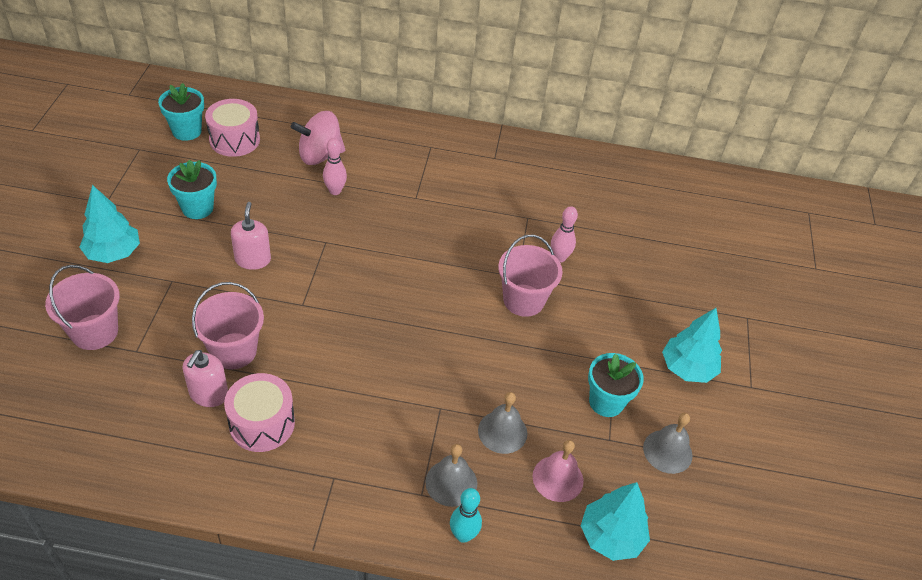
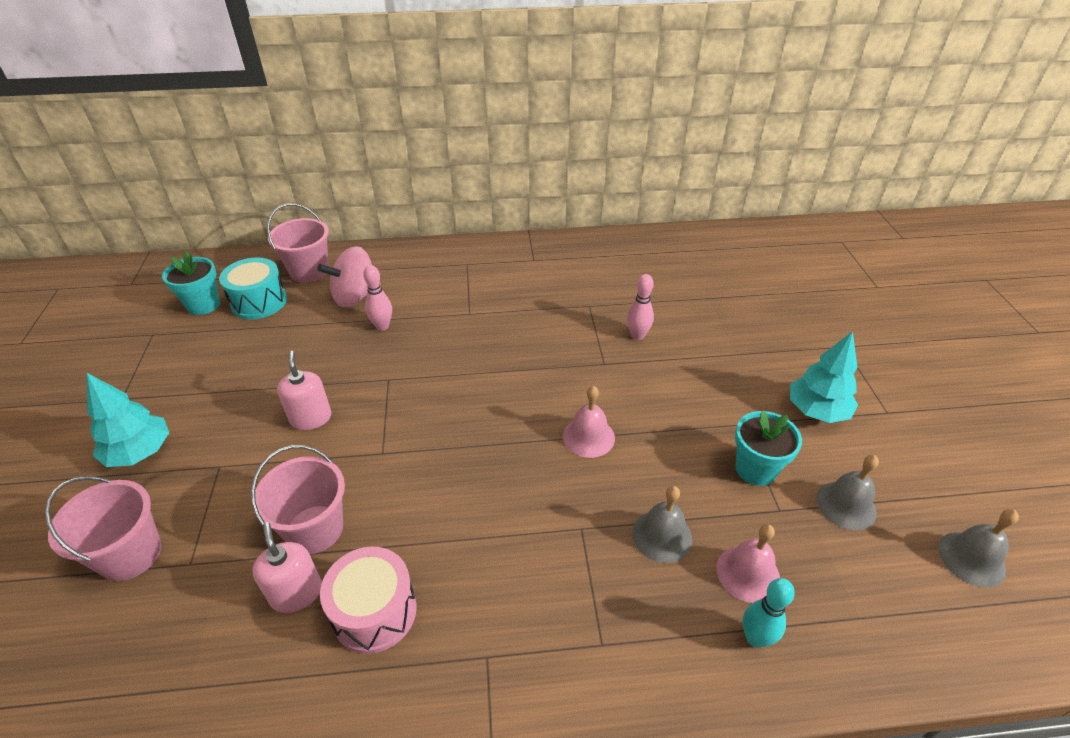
camera: 10 degrees left, 5 degrees down
(197, 208) = (233, 379): turquoise flower pot -> none
(209, 394) = (296, 593): pink soap dispenser -> pink soap dispenser turned 150 degrees clockwise
(234, 140) = (259, 302): pink drum -> turquoise drum
(451, 482) = (631, 617): grey bell -> grey bell (971, 558)
(463, 535) = (673, 683): turquoise bowling pin -> turquoise bowling pin (755, 638)
(476, 337) = (588, 437): none -> pink bell
(523, 300) = (621, 386): pink bucket -> pink bucket (309, 271)
(611, 536) = (841, 627): turquoise tree -> none

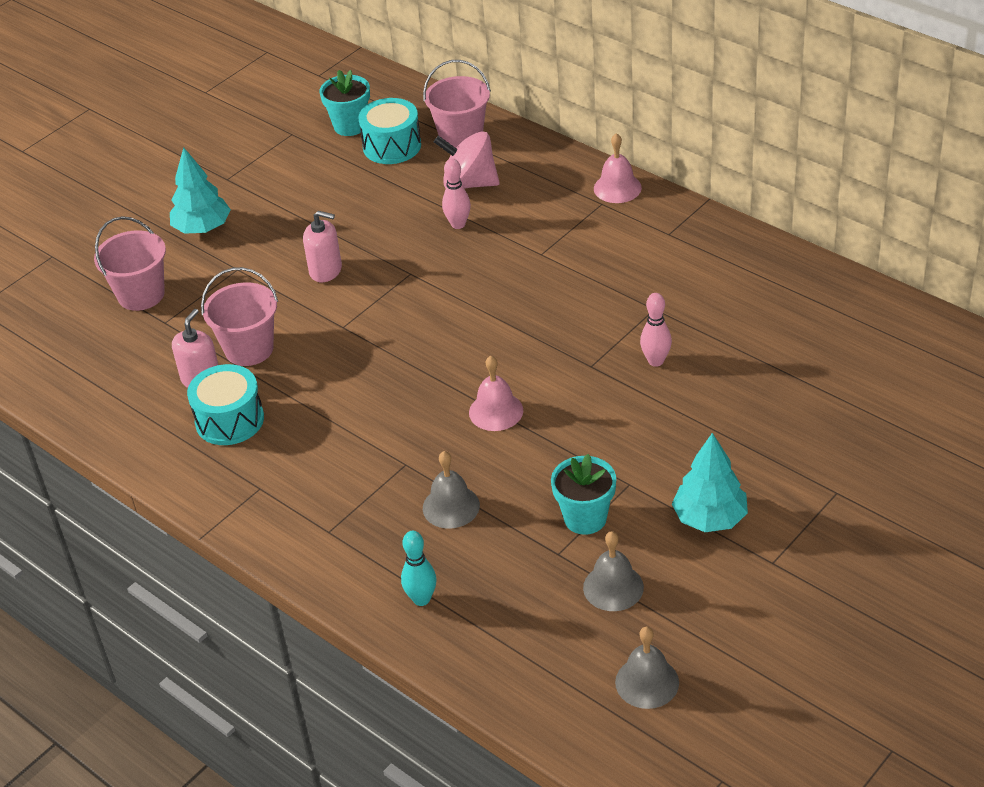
camera: 50 degrees right, 0 degrees up
(311, 418) = (326, 270): pink soap dispenser -> pink soap dispenser turned 75 degrees clockwise
(374, 612) = (229, 420): pink drum -> turquoise drum
(748, 573) = (473, 567): pink bell -> pink bell (617, 188)

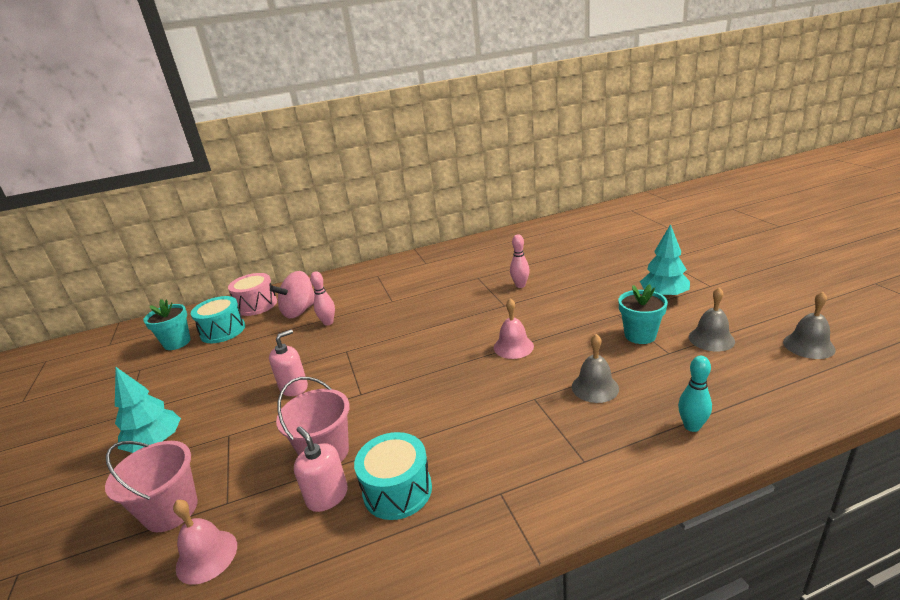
camera: 60 degrees left, 15 degrees down
(461, 136) = (256, 305): pink bucket -> pink drum
(617, 188) = (372, 269): pink bell -> pink bell (207, 556)

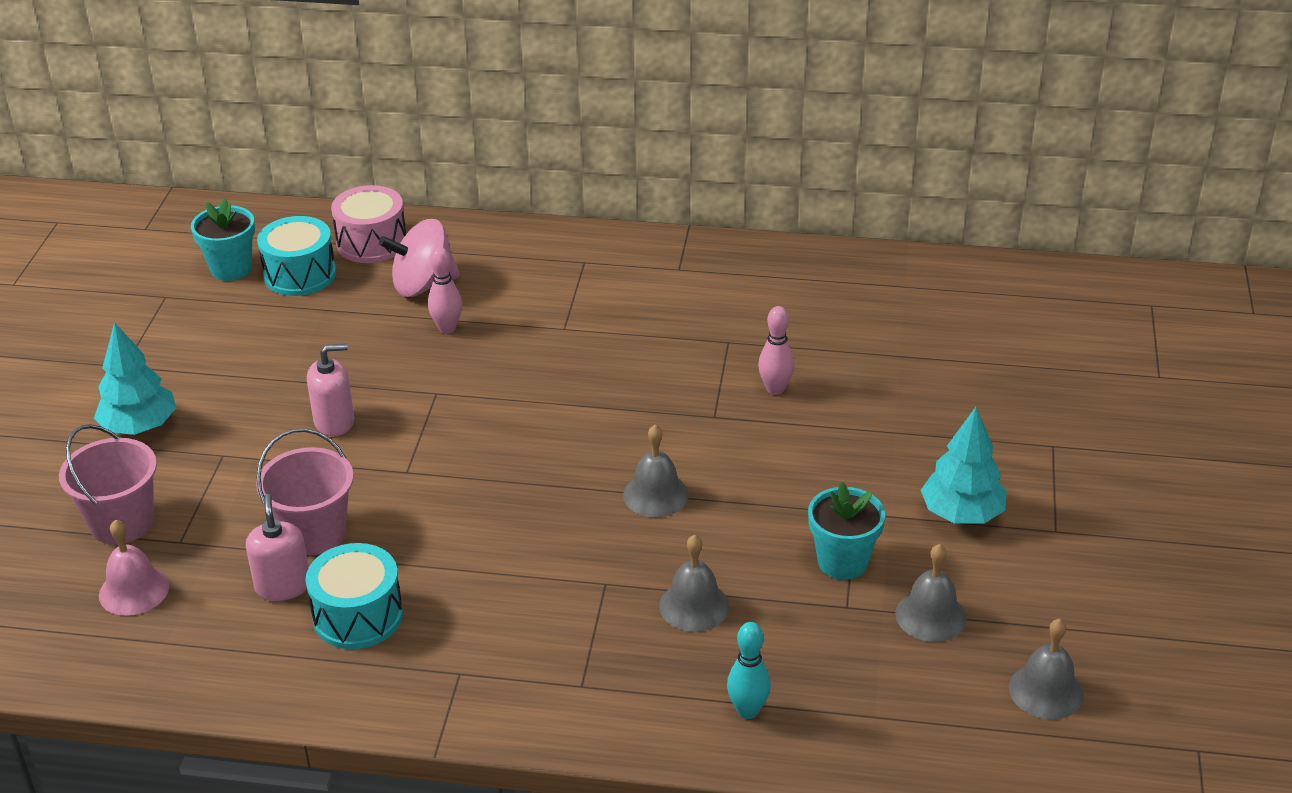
camera: 25 degrees right, 10 degrees up
(513, 347) = (655, 495): pink bell -> grey bell

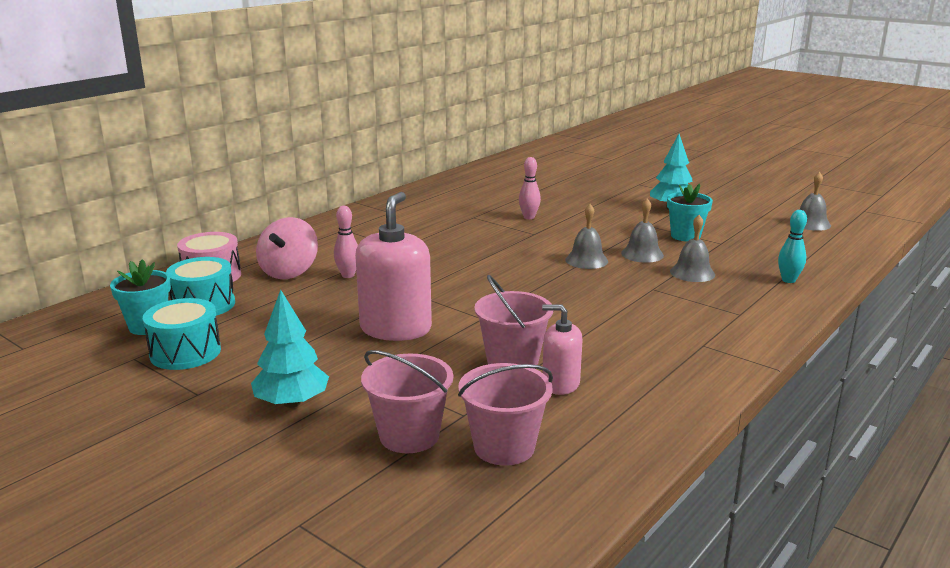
camera: 60 degrees left, 15 degrees down
(134, 590) = (504, 447): pink bell -> pink bucket
(334, 421) = (395, 329): pink soap dispenser -> pink soap dispenser, size x1.77
(358, 616) = (618, 364): turquoise drum -> turquoise drum (185, 352)
(930, 615) = (741, 230): grey bell -> grey bell (642, 254)

